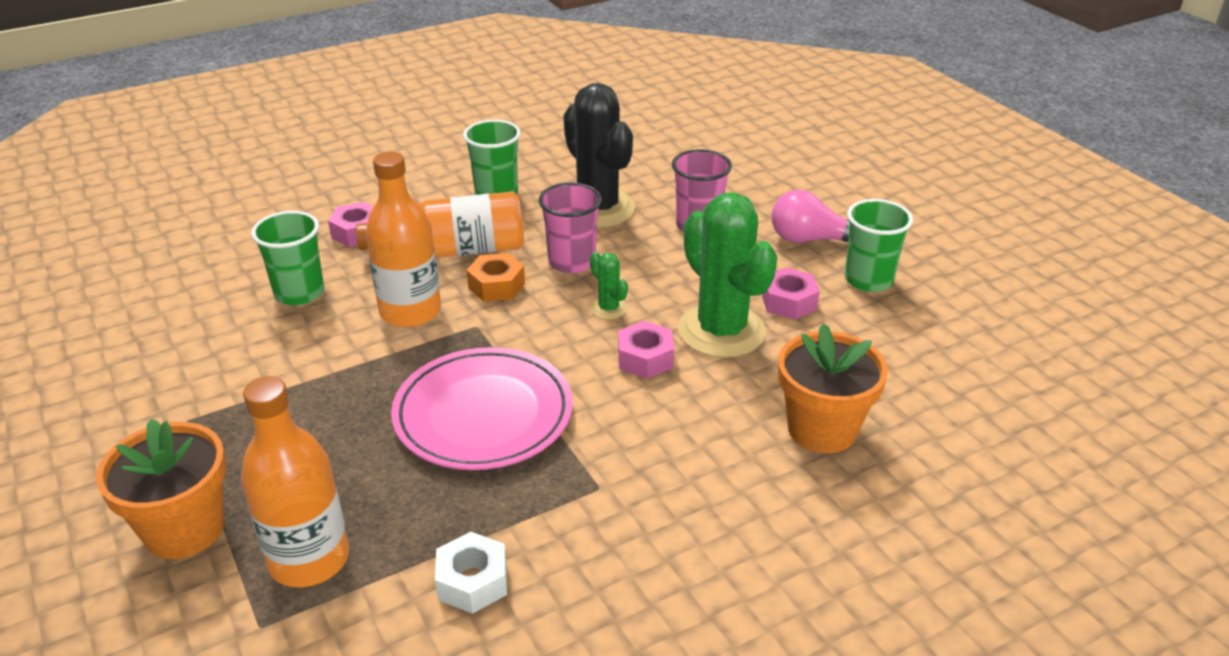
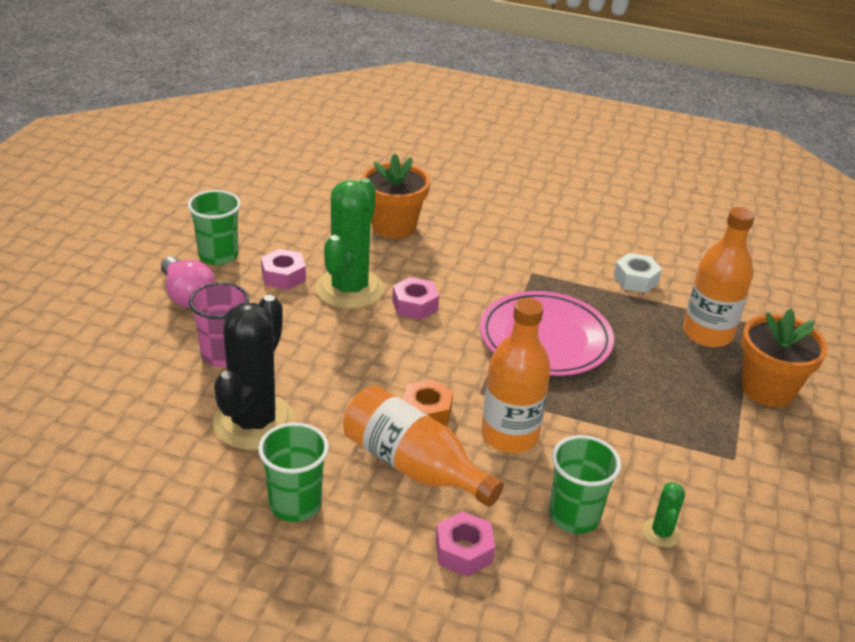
camera: 135 degrees left, 0 degrees up
(572, 262) = (350, 392): pink cup -> none
(608, 308) = (384, 344): green cactus -> green cactus (661, 533)

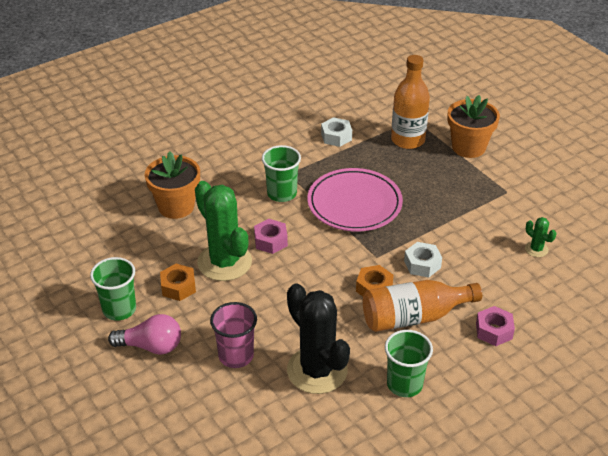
camera: 50 degrees left, 5 degrees up
(283, 276) = (178, 287): pink nut -> orange nut
(509, 435) = (422, 264): orange bottle -> white nut
(574, 516) = (501, 274): green cup -> green cup (282, 193)

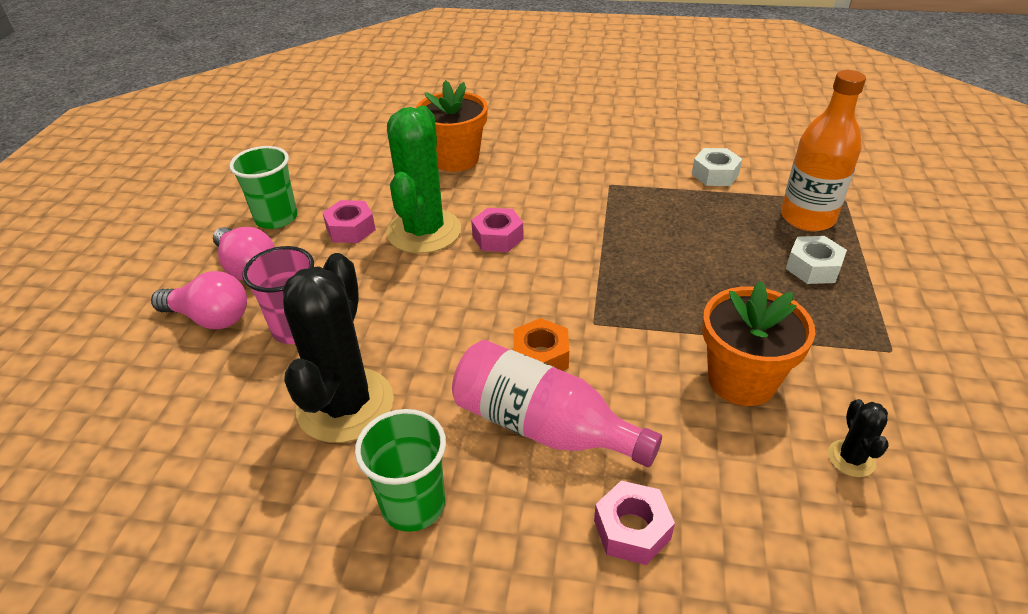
camera: 45 degrees right, 0 degrees up
(177, 384) = (210, 318): none -> pink light bulb
(178, 287) = (350, 229): orange nut -> pink nut
(282, 193) = (575, 199): green cup -> none
(354, 204) = (644, 251): pink plate -> none
(414, 317) = (543, 426): orange bottle -> pink bottle
(422, 264) = (641, 368): white nut -> white nut (813, 267)
(468, 147) = (892, 266): orange flower pot -> orange flower pot (741, 380)
(536, 249) = (851, 458): green cactus -> black cactus

